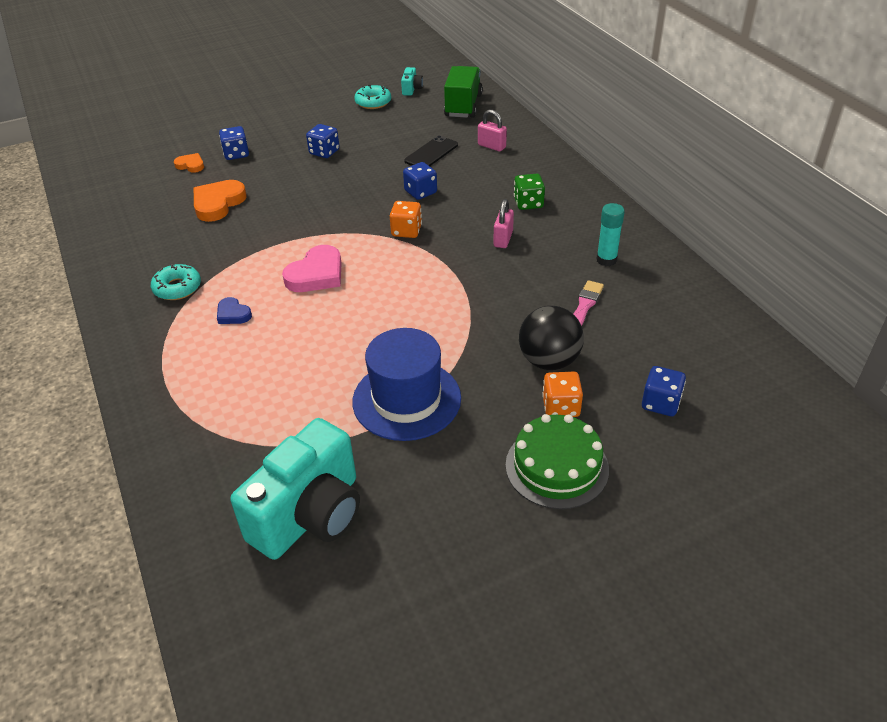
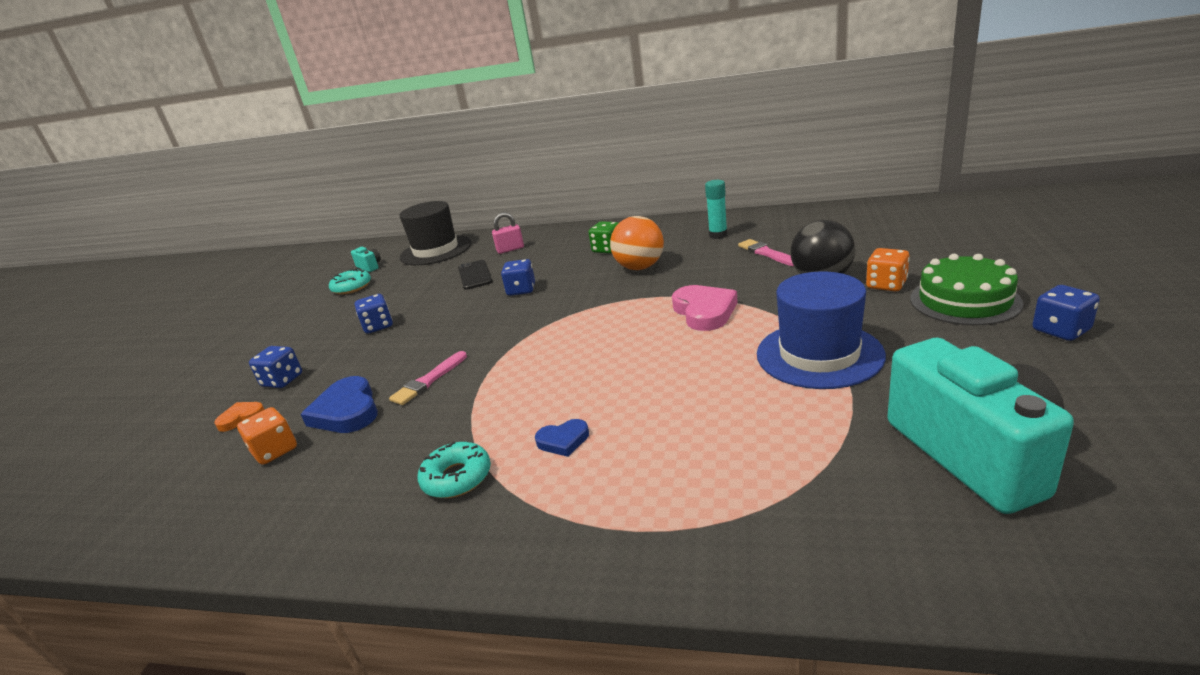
camera: 50 degrees left, 15 degrees down
(218, 203) = (347, 411): orange heart -> blue heart
(268, 218) = (428, 381): none -> pink brush
(316, 274) = (565, 368): pink heart -> pink heart (704, 311)
(406, 231) = (567, 307): orange dice -> orange dice (275, 451)
(463, 106) = (436, 250): green truck -> black hat
(503, 239) = (640, 267): pink padlock -> orange ball
(660, 403) = (910, 248): blue dice -> blue dice (1061, 330)

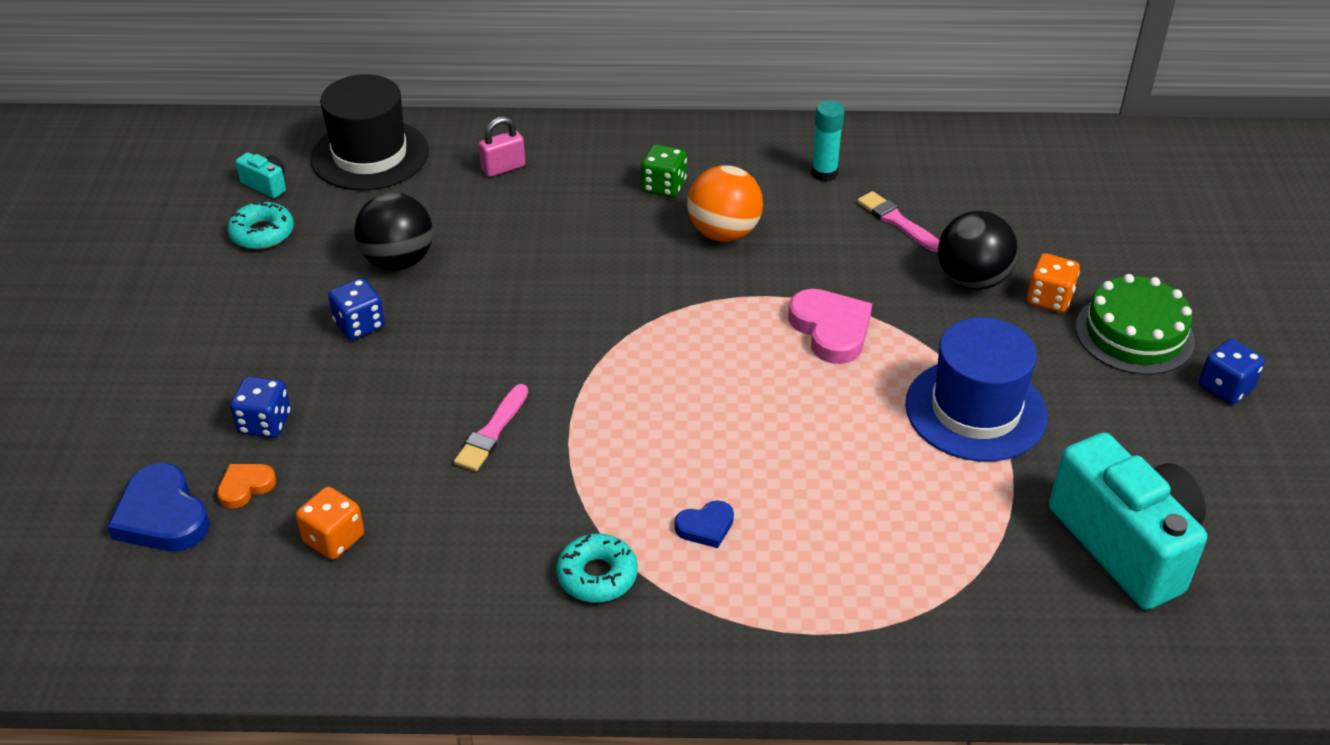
camera: 15 degrees left, 15 degrees up
(347, 411) = (400, 479): blue heart -> blue heart (162, 516)
(422, 294) = (398, 261): none -> black ball
(475, 275) = (468, 224): black phone -> none
(521, 290) = (557, 265): blue dice -> none

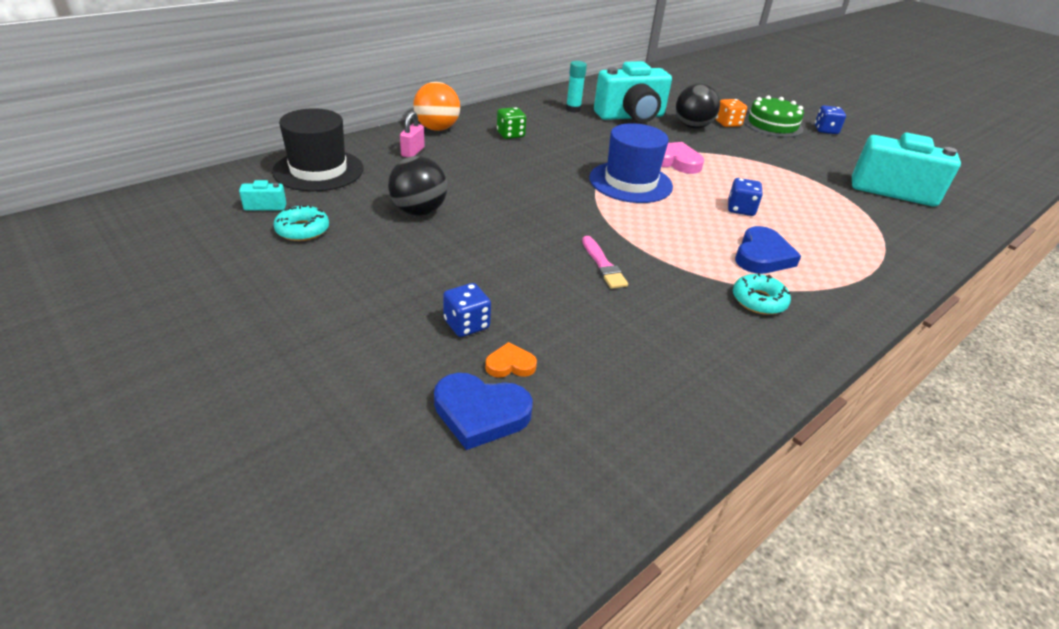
camera: 45 degrees left, 5 degrees down
(245, 487) = (510, 364): orange heart -> orange heart turned 75 degrees clockwise
(334, 539) = (609, 361): orange dice -> none
(359, 325) = (445, 249): blue dice -> blue dice (740, 209)
(705, 527) = (762, 256): blue heart -> blue heart, size x1.80
(723, 233) = (568, 143): orange ball -> orange ball (437, 128)
(897, 221) = (631, 117): pink brush -> turquoise camera
(975, 410) = (772, 168): blue hat -> blue hat (630, 182)

